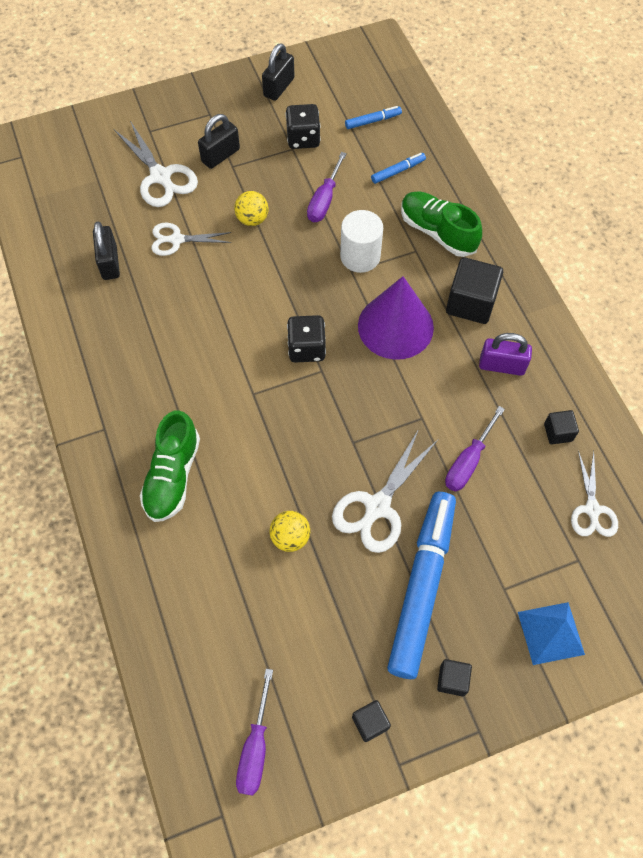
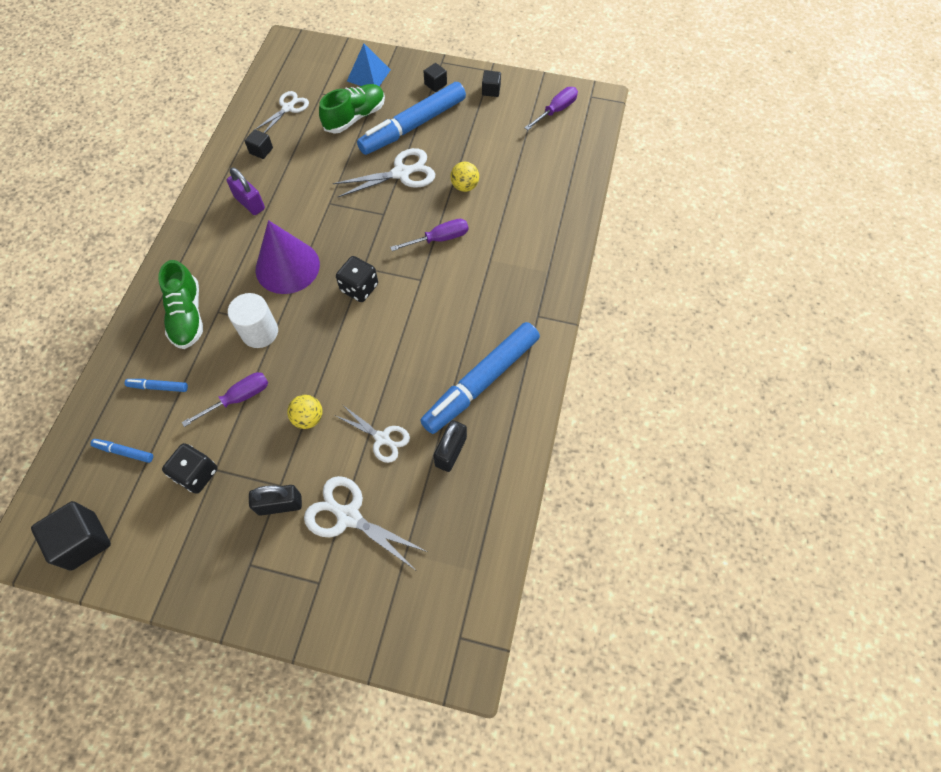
camera: 145 degrees left, 0 degrees up
(120, 333) = (481, 382): none -> blue marker
(161, 177) = (348, 516): white scissors -> white scissors turned 60 degrees counterclockwise
(172, 476) = (511, 259): green shoe -> green shoe (355, 117)
(279, 87) = (161, 553): black padlock -> none
(468, 462) = (328, 165): purple screwdriver -> purple screwdriver (440, 239)
(470, 303) = (223, 252): black cube -> black cube (83, 541)

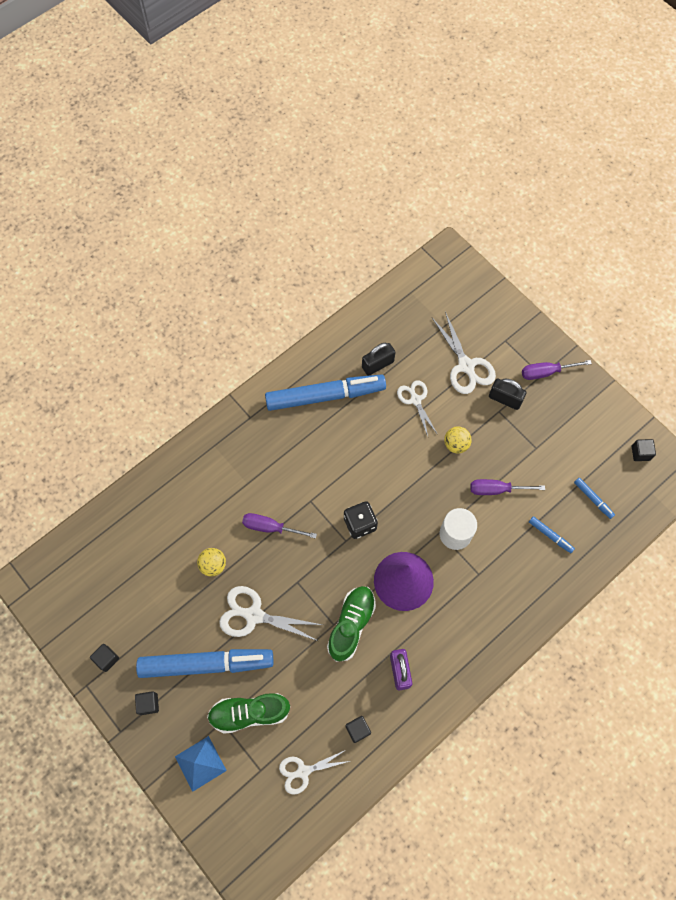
camera: 145 degrees left, 5 degrees up
(83, 541) = (640, 453): black cube -> black cube, size x0.53
(187, 316) = (503, 585): green shoe -> green shoe (351, 624)
(197, 474) = (549, 452): black dice -> none
(556, 110) = (72, 594): purple screwdriver -> purple screwdriver (545, 372)

